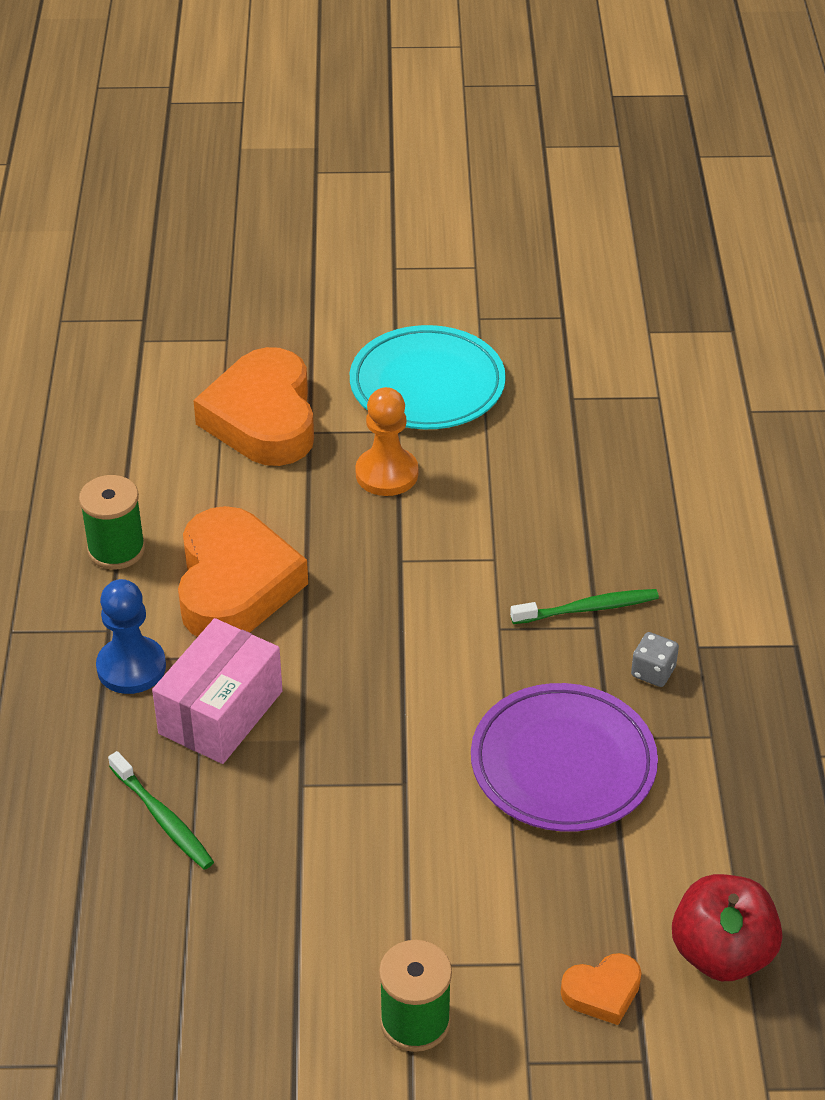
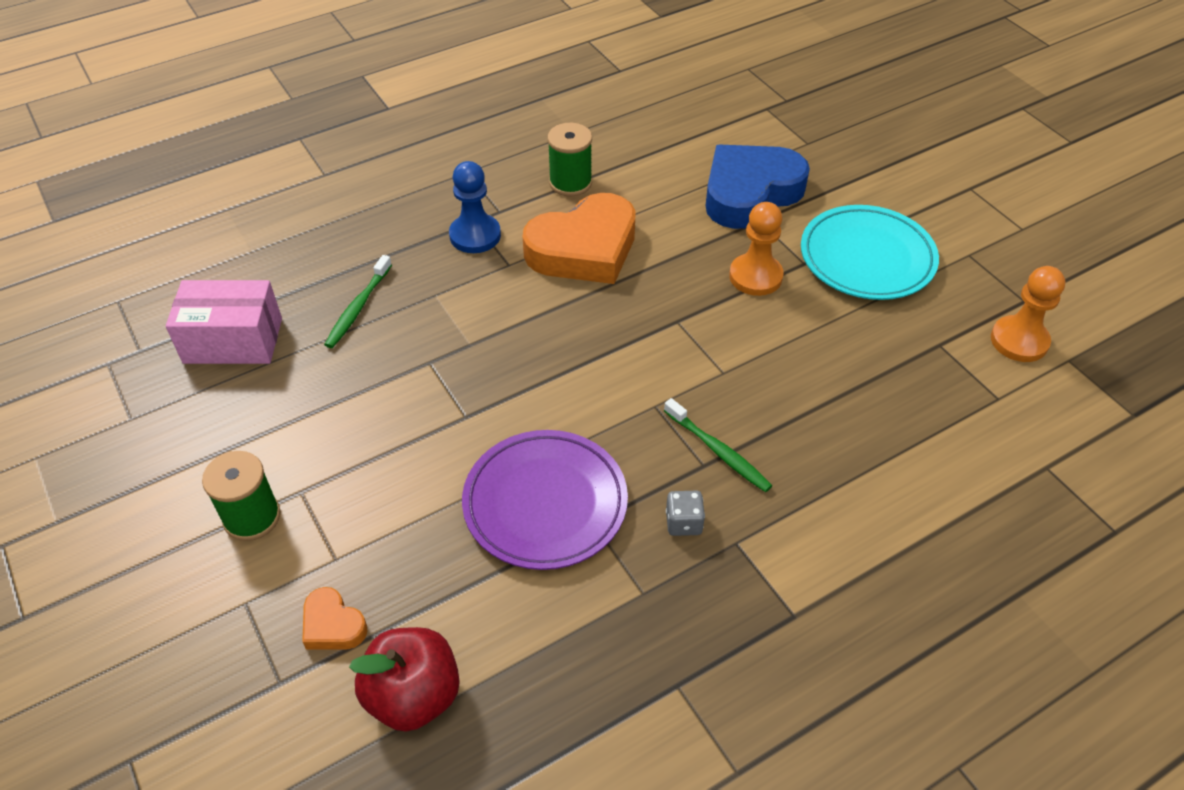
camera: 60 degrees right, 5 degrees up
(220, 712) = (466, 293): pink box -> pink box (233, 340)
(263, 418) = (750, 193): orange heart -> blue heart
(605, 347) = (1019, 341): none -> orange pawn

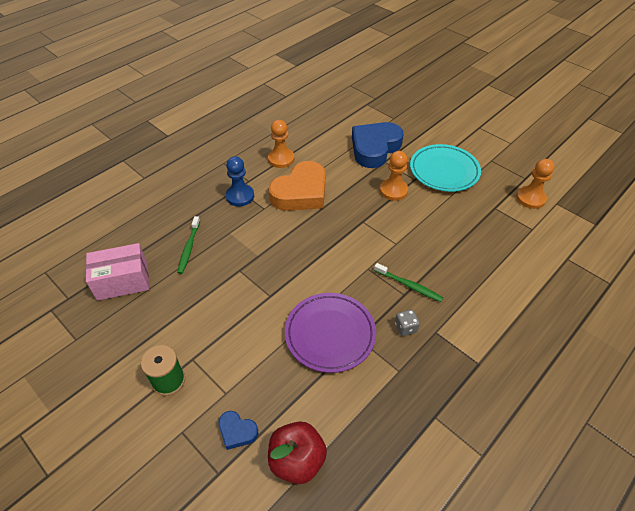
camera: 15 degrees left, 0 degrees up
(333, 625) = (237, 431): orange heart -> blue heart
(570, 183) = (281, 159): green spool -> orange pawn

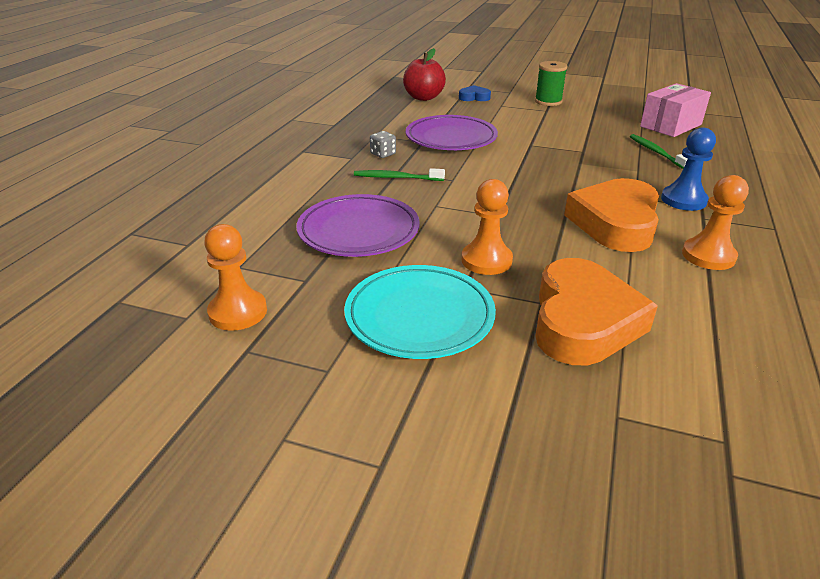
camera: 155 degrees right, 15 degrees down
(374, 148) = (583, 321): blue heart -> orange heart
(456, 235) = (358, 231): none -> purple plate

